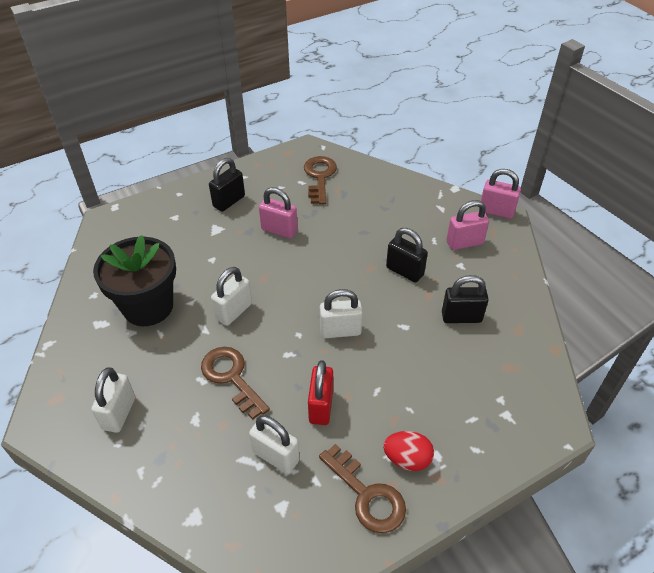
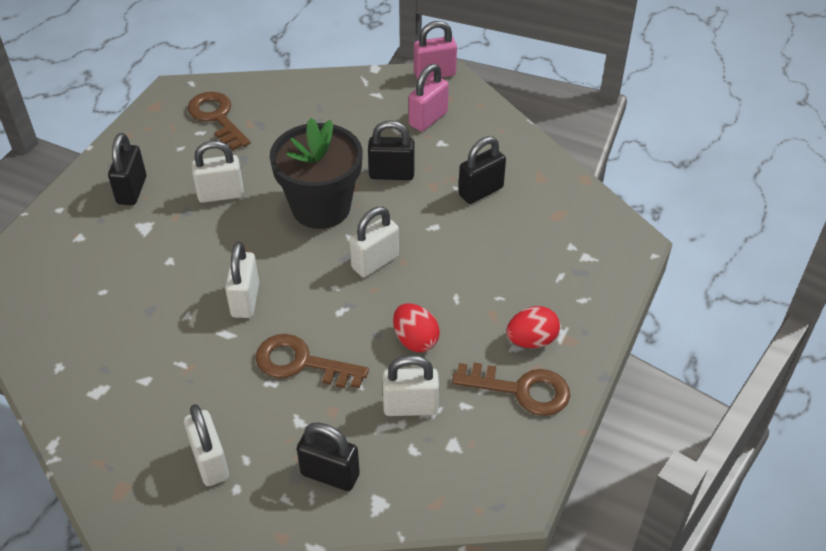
camera: 35 degrees left, 0 degrees up
(148, 306) = (140, 345): black flower pot -> black flower pot (321, 207)
(181, 472) = (330, 474): none -> black padlock
(279, 230) = (221, 194): pink padlock -> white padlock
(321, 406) = (415, 340): red padlock -> red egg

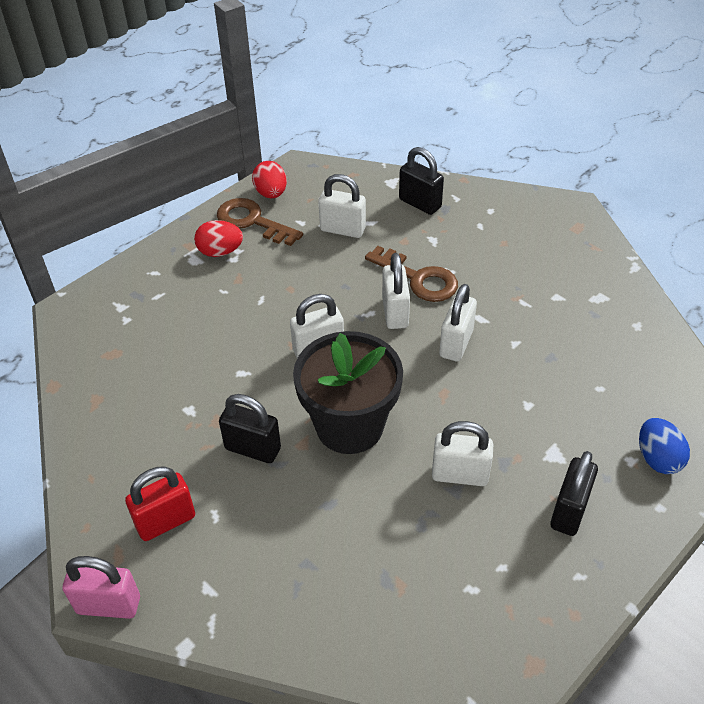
camera: 160 degrees left, 0 degrees up
(56, 243) = (657, 458): none -> blue egg
(210, 462) = (507, 229): white padlock -> white padlock (395, 312)
(217, 118) = (443, 609): brown key -> none
(415, 340) = (315, 274): red egg -> red egg (271, 193)
(428, 119) = (166, 521): pink padlock -> red padlock
(480, 191) = (170, 400): black padlock -> none

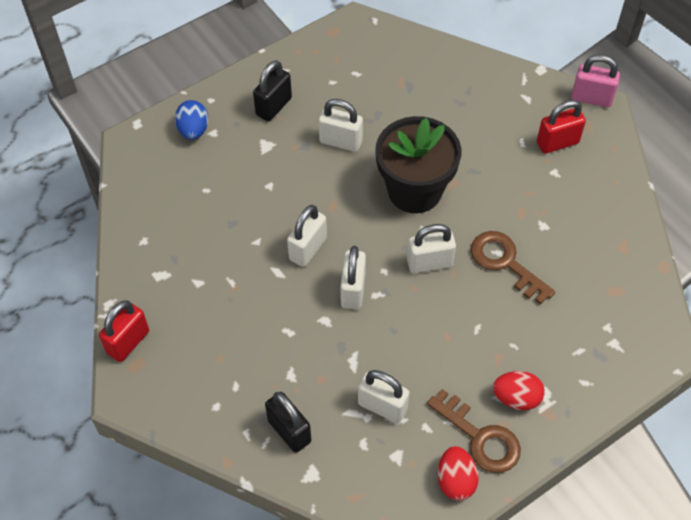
camera: 170 degrees left, 10 degrees up
(253, 448) = (492, 184): black padlock -> none
(418, 278) = (320, 326): brown key -> brown key (506, 263)
(595, 241) = (128, 342): none -> red padlock

